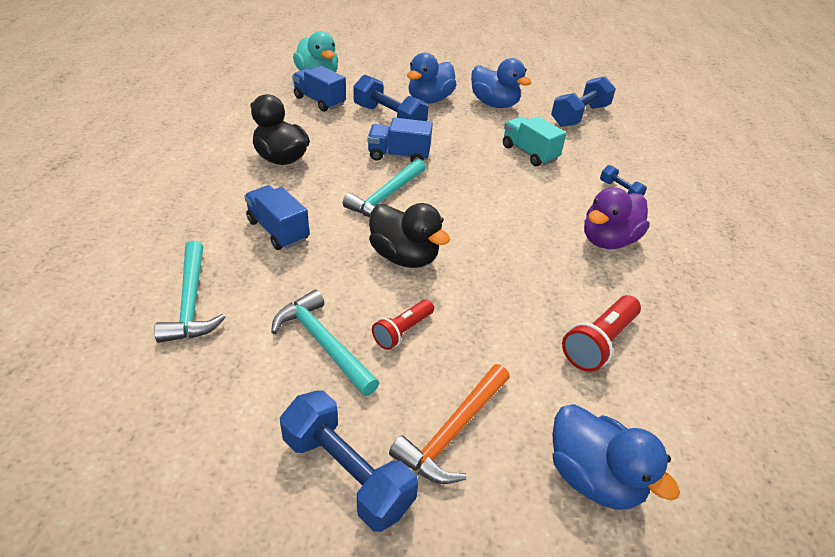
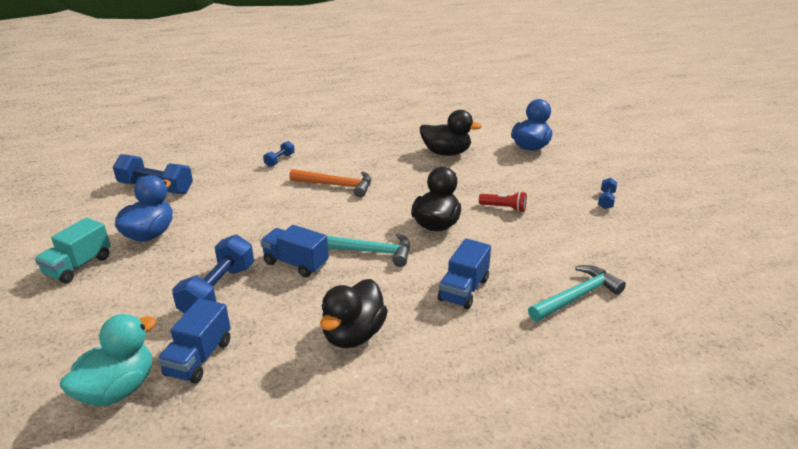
camera: 110 degrees left, 10 degrees down
(323, 343) = (544, 231): turquoise hammer -> none
(347, 473) = (606, 200): blue dumbbell -> blue dumbbell, size x0.51
(399, 156) = (296, 263): blue truck -> blue truck turned 135 degrees clockwise
(429, 100) = (157, 276): blue duck -> none
(452, 432) = (550, 180): orange hammer -> orange hammer (336, 185)
(529, 153) = (245, 201): turquoise truck -> turquoise truck (78, 266)
(599, 343) = (446, 153): red flashlight -> black duck
(608, 240) = (347, 159): purple duck -> none

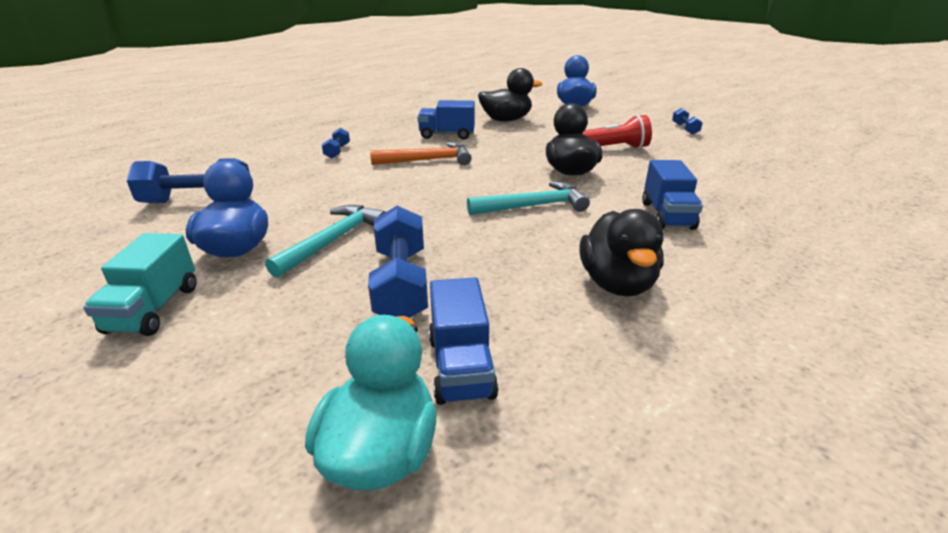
camera: 25 degrees left, 0 degrees up
(296, 263) = (466, 234): blue truck -> blue truck (447, 135)
(504, 208) = (612, 148): red flashlight -> red flashlight, size x1.51
(577, 296) = (766, 197): turquoise hammer -> turquoise hammer (334, 240)

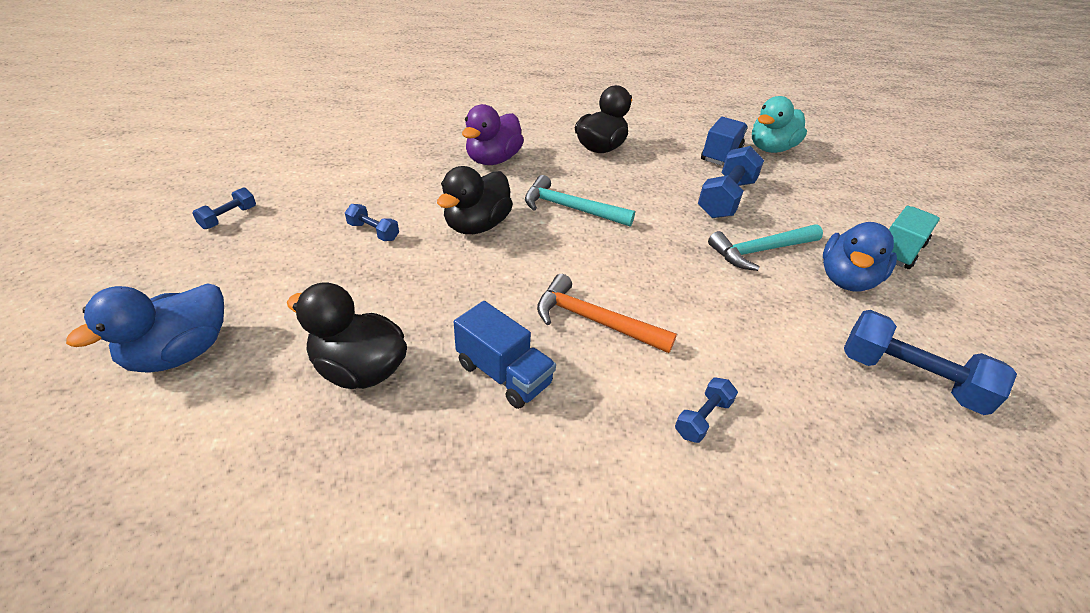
camera: 145 degrees left, 10 degrees up
(612, 148) = (373, 232): red flashlight -> blue dumbbell
(667, 215) = (493, 160): blue truck -> purple duck

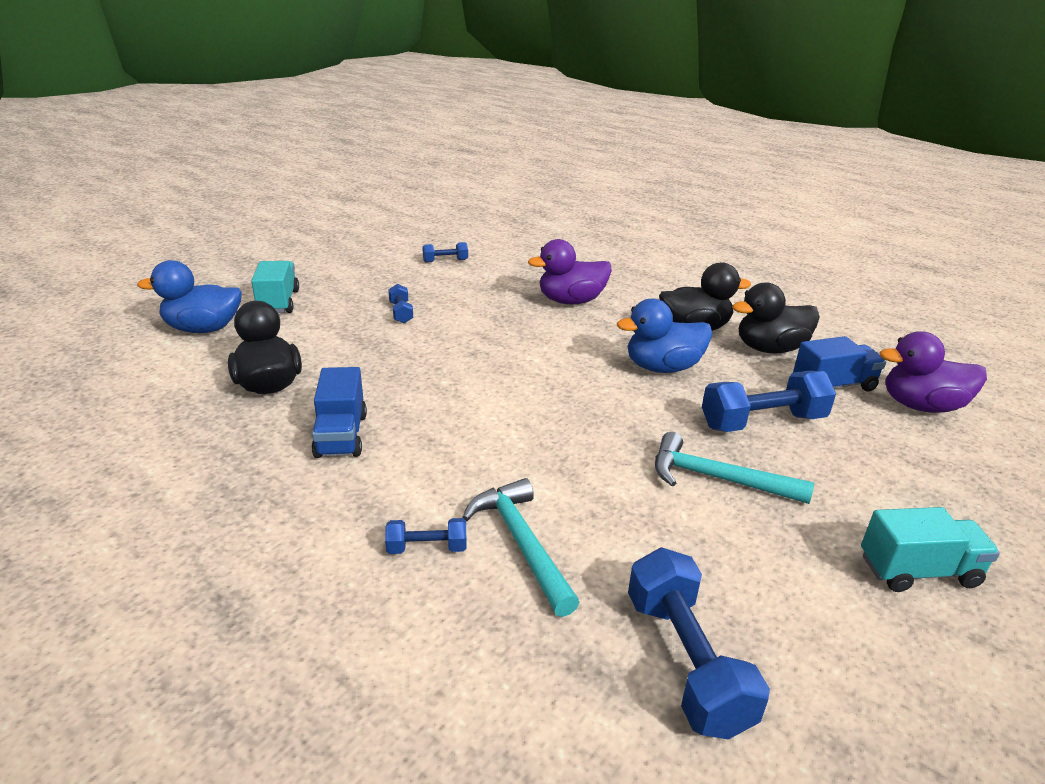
camera: 45 degrees right, 10 degrees down
(225, 279) = (278, 302): none -> turquoise truck
(229, 218) = (331, 269): blue dumbbell -> blue dumbbell (445, 261)
(477, 226) = (479, 340): black duck -> black duck (770, 348)
(570, 208) = (578, 361): turquoise hammer -> turquoise hammer (522, 543)
(594, 320) = (459, 441): orange hammer -> none
(771, 149) = (921, 406): turquoise duck -> purple duck
(846, 279) = (779, 552): blue duck -> blue duck (662, 367)

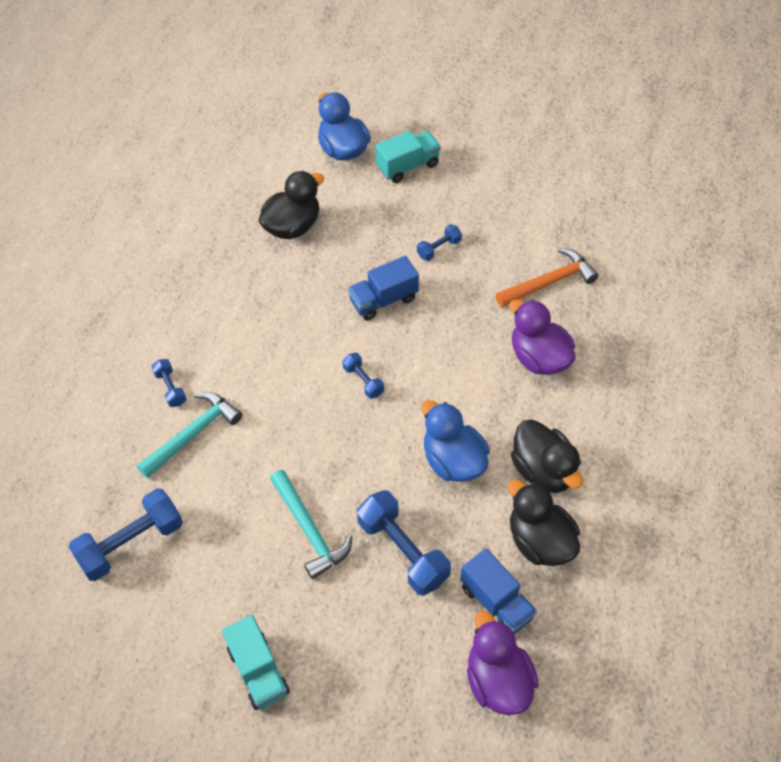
camera: 70 degrees right, 25 degrees up
(341, 435) = (255, 295): blue truck -> blue truck (383, 300)
(445, 261) = (559, 233): blue dumbbell -> blue dumbbell (363, 381)
(493, 277) = (549, 282): none -> orange hammer
(717, 478) = (309, 530): turquoise hammer -> turquoise hammer turned 150 degrees clockwise

